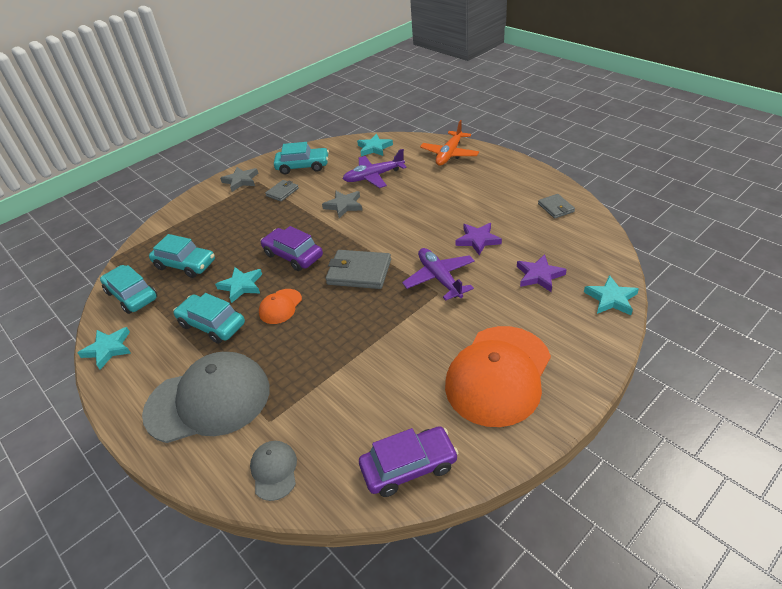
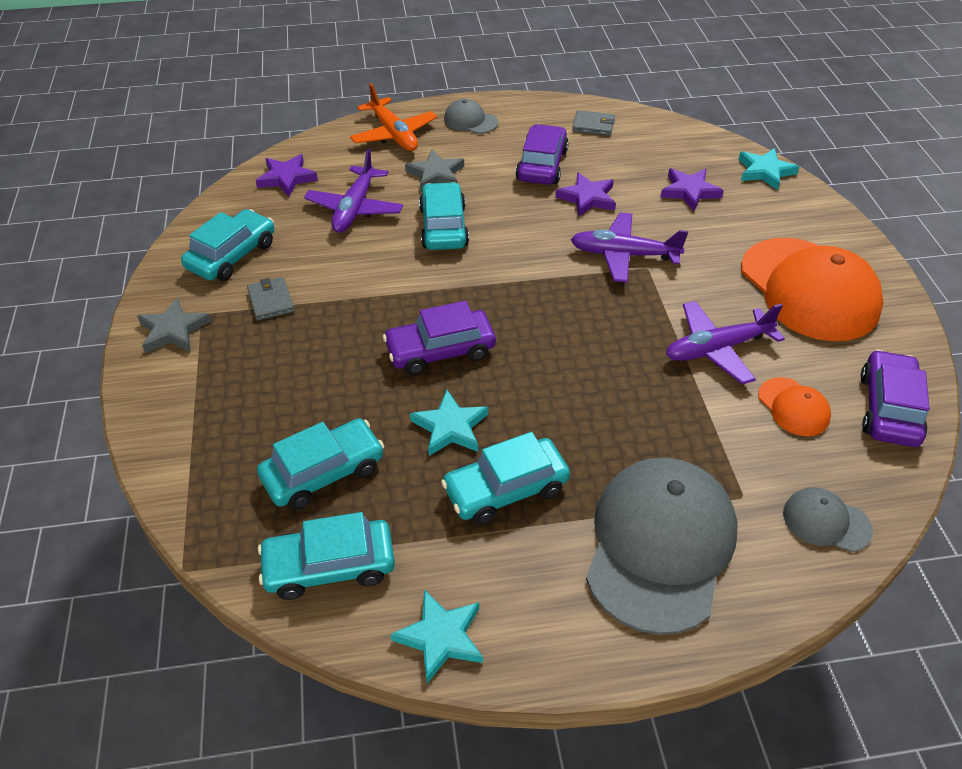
camera: 60 degrees left, 5 degrees up
(280, 306) = (538, 405): orange cap -> orange cap (793, 407)
(344, 205) = (386, 260): grey star -> grey star (436, 174)
(359, 272) = (544, 308): grey wallet -> none
(374, 148) = (287, 178): turquoise star -> purple star
(390, 208) = (443, 227): none -> turquoise car
(390, 355) = (717, 349): none -> purple plane
(488, 210) = (541, 165): none -> purple car
(496, 168) = (470, 121): none -> grey cap

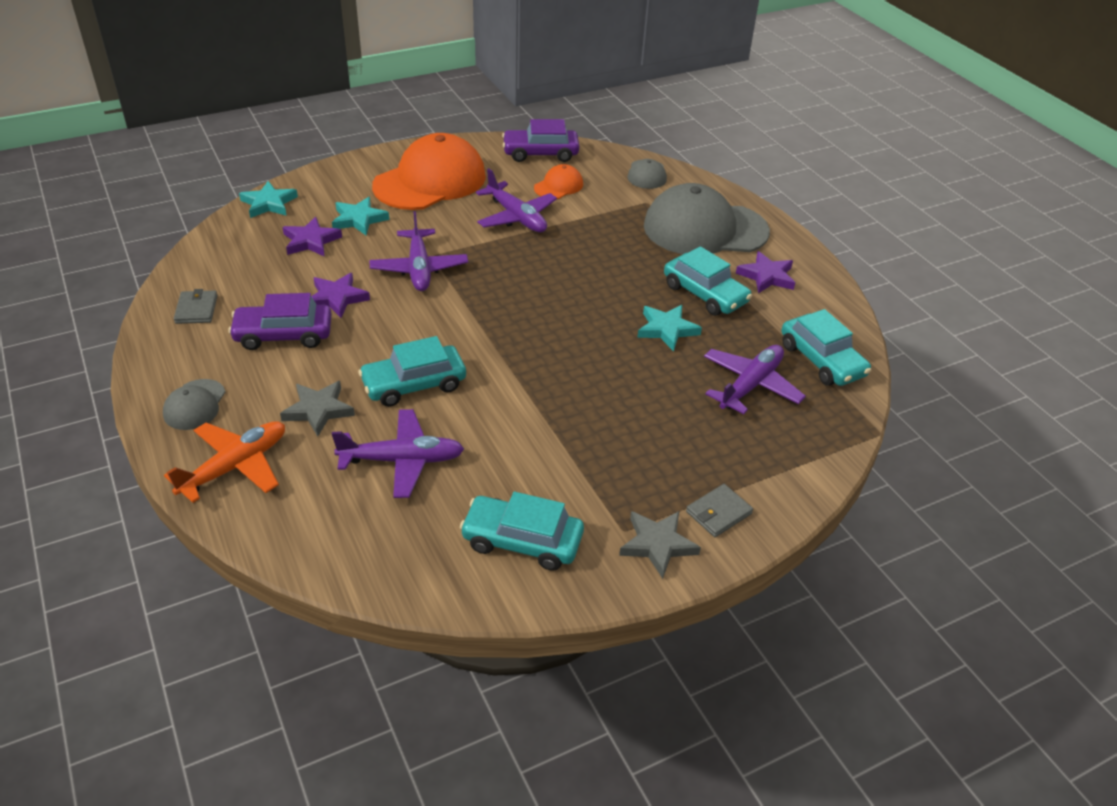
camera: 110 degrees left, 5 degrees down
(270, 301) = (579, 482): grey wallet -> grey wallet (718, 513)
(287, 178) = (356, 542): purple star -> purple star (767, 276)
(323, 472) = (751, 385): turquoise car -> purple plane
(440, 351) = (589, 351): purple car -> none
(441, 637) = (830, 301): turquoise star -> turquoise star (359, 219)

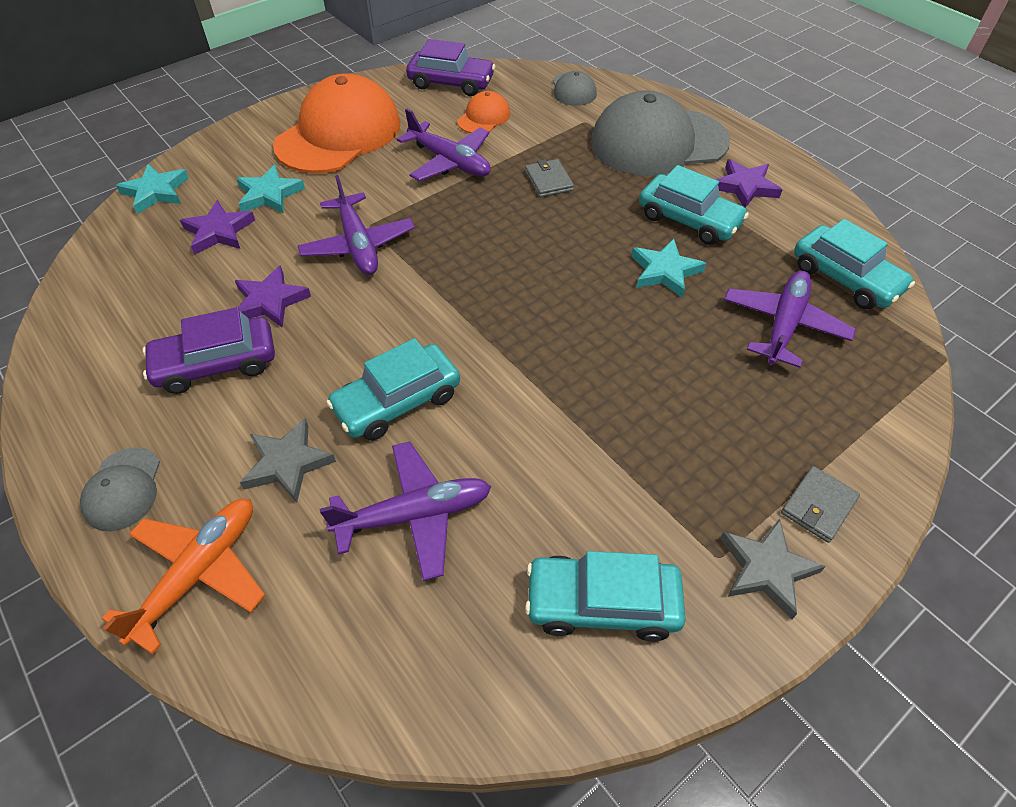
camera: 10 degrees left, 10 degrees up
(196, 309) = (96, 349): grey wallet -> grey wallet (548, 181)
(540, 153) = (451, 83): purple car -> purple car turned 150 degrees counterclockwise

